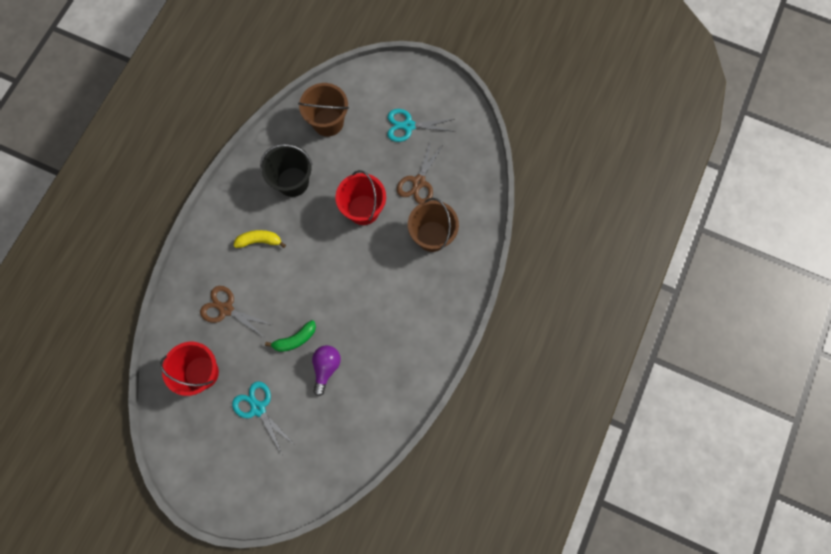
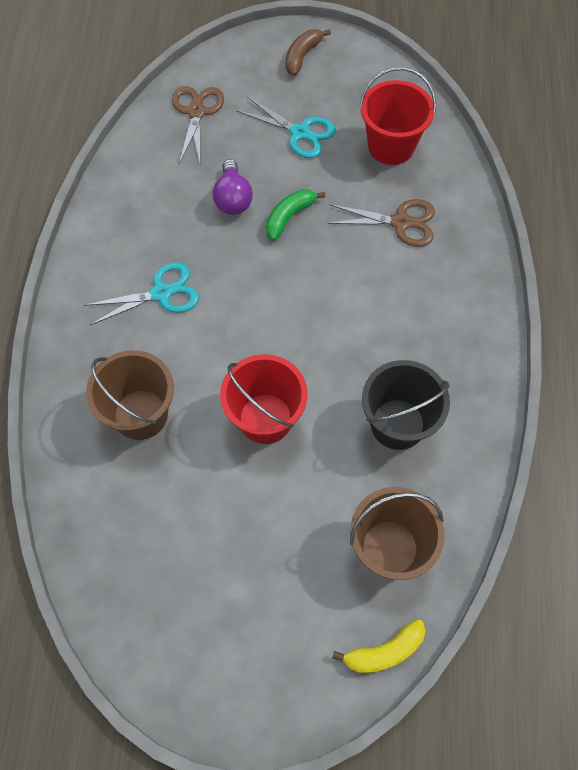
camera: 160 degrees right, 10 degrees down
(224, 483) = (302, 56): none -> brown banana
(259, 241) = (402, 321): yellow banana -> yellow banana (384, 651)
(408, 126) = (243, 593): turquoise scissors -> turquoise scissors (161, 293)
(419, 182) = (190, 495): brown scissors -> brown scissors (196, 112)

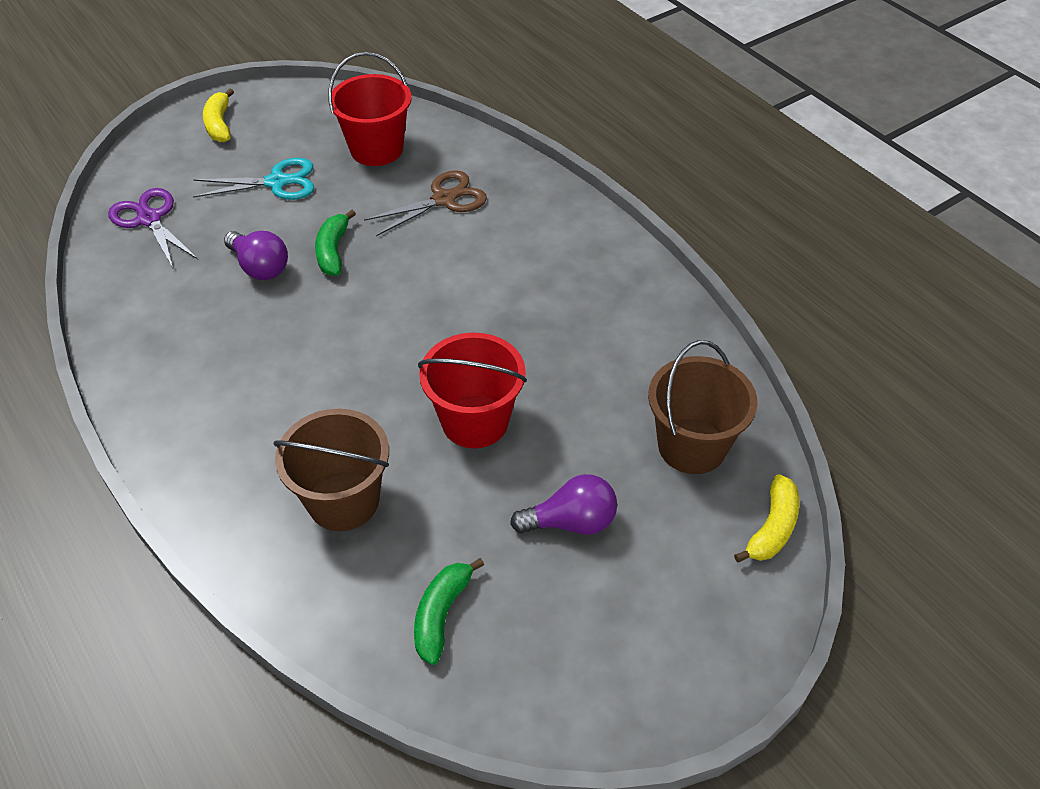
camera: 40 degrees left, 15 degrees down
(130, 537) = (441, 614): none -> green banana
(161, 293) = (261, 385): turquoise scissors -> none
(196, 112) = (149, 219): brown scissors -> purple scissors
(259, 539) = (571, 522): none -> purple light bulb
(302, 56) = (219, 124): brown banana -> yellow banana
(397, 424) = (599, 348): black bucket -> none

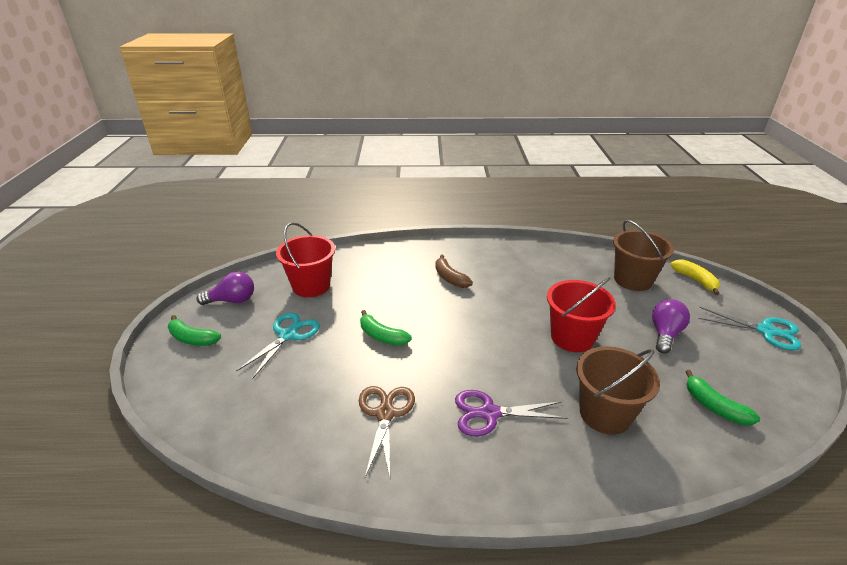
camera: 55 degrees left, 15 degrees down
(149, 219) = (245, 411): purple scissors -> purple scissors (489, 413)
(219, 124) = (192, 338): yellow banana -> green banana
(260, 267) = (361, 373): purple light bulb -> purple light bulb (232, 300)
(444, 199) = (385, 280): brown scissors -> brown scissors (385, 414)
(504, 252) = (450, 278): none -> brown banana
(695, 654) = (766, 331): none -> turquoise scissors

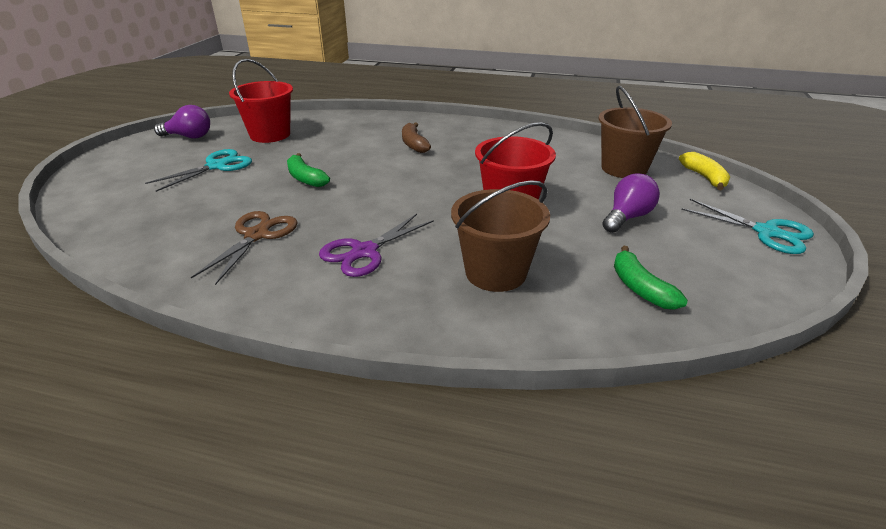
camera: 15 degrees right, 0 degrees up
(192, 338) = (130, 158): green banana -> none
(489, 413) = (364, 252): purple scissors -> purple scissors turned 60 degrees counterclockwise

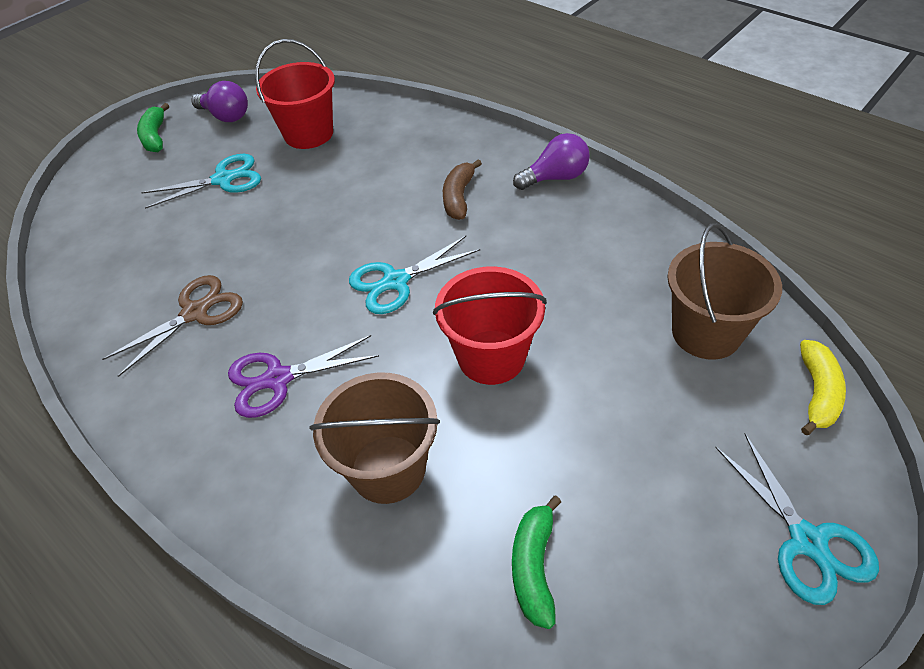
camera: 30 degrees right, 15 degrees up
(305, 178) = (297, 229): green banana -> green banana (155, 136)
(408, 187) = (396, 281): none -> turquoise scissors
(627, 217) = (625, 434): purple light bulb -> purple light bulb (555, 177)

